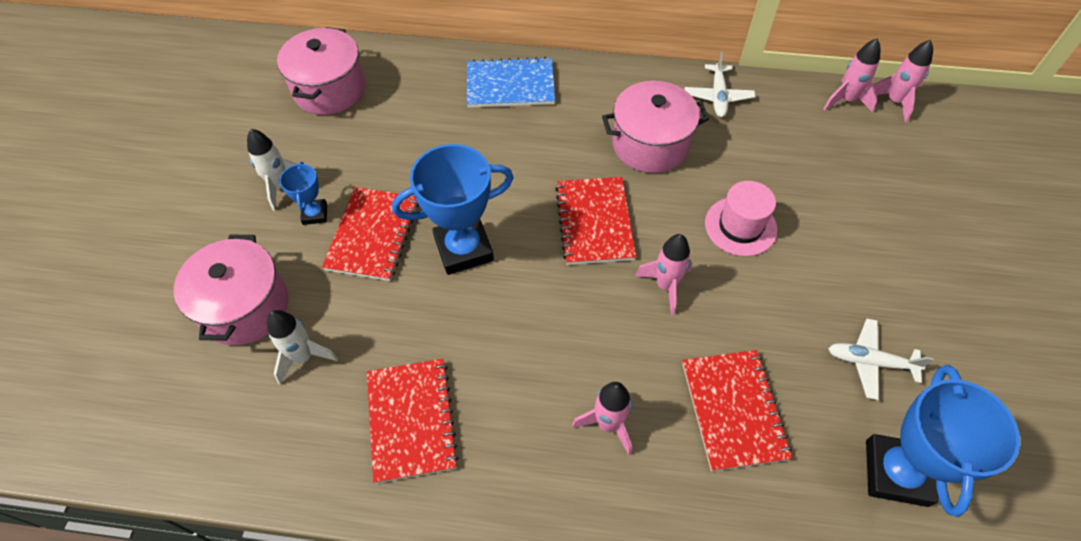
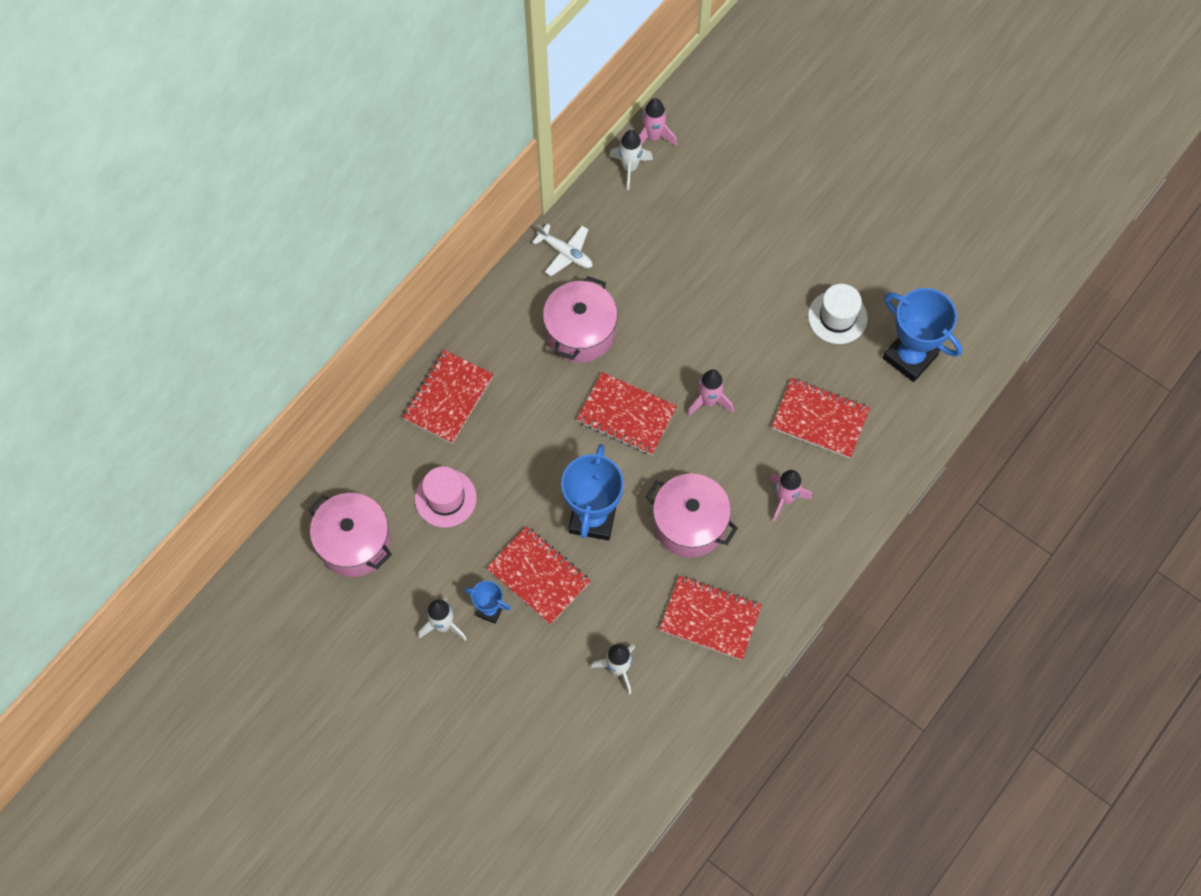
camera: 60 degrees left, 10 degrees up
(245, 307) = (548, 694): pink pot -> pink pot (689, 524)
(510, 85) = (448, 398): blue notebook -> red notebook
(740, 226) = (692, 321): pink hat -> pink hat (445, 498)
(846, 100) = (630, 168): pink rocket -> white rocket
(870, 362) = (837, 317): white plane -> white hat

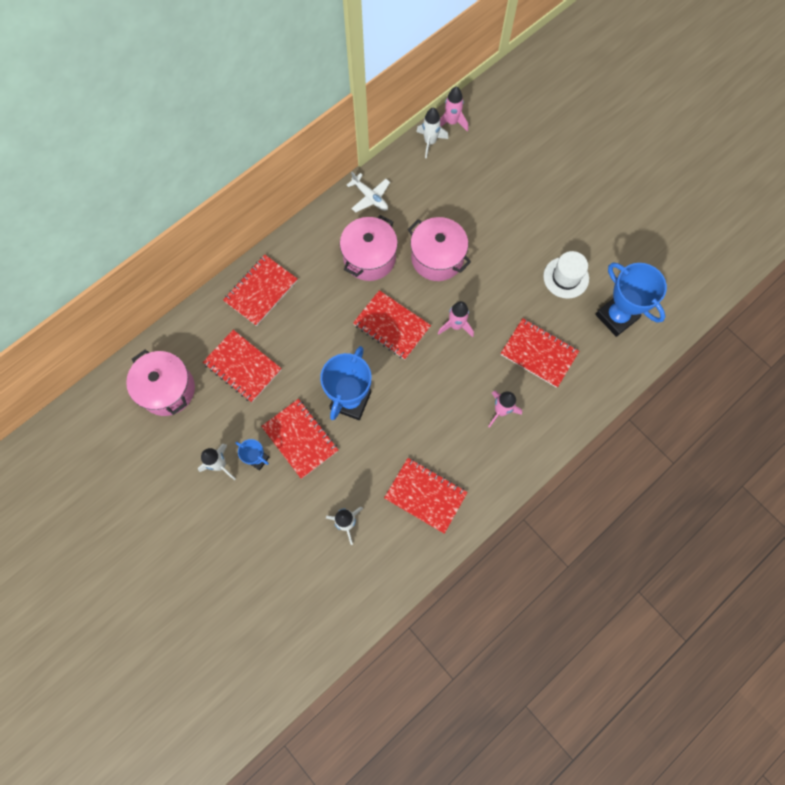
camera: 10 degrees right, 5 degrees up
(445, 498) = (243, 366): pink hat -> red notebook
(689, 524) = (423, 418): pink pot -> pink pot (437, 258)

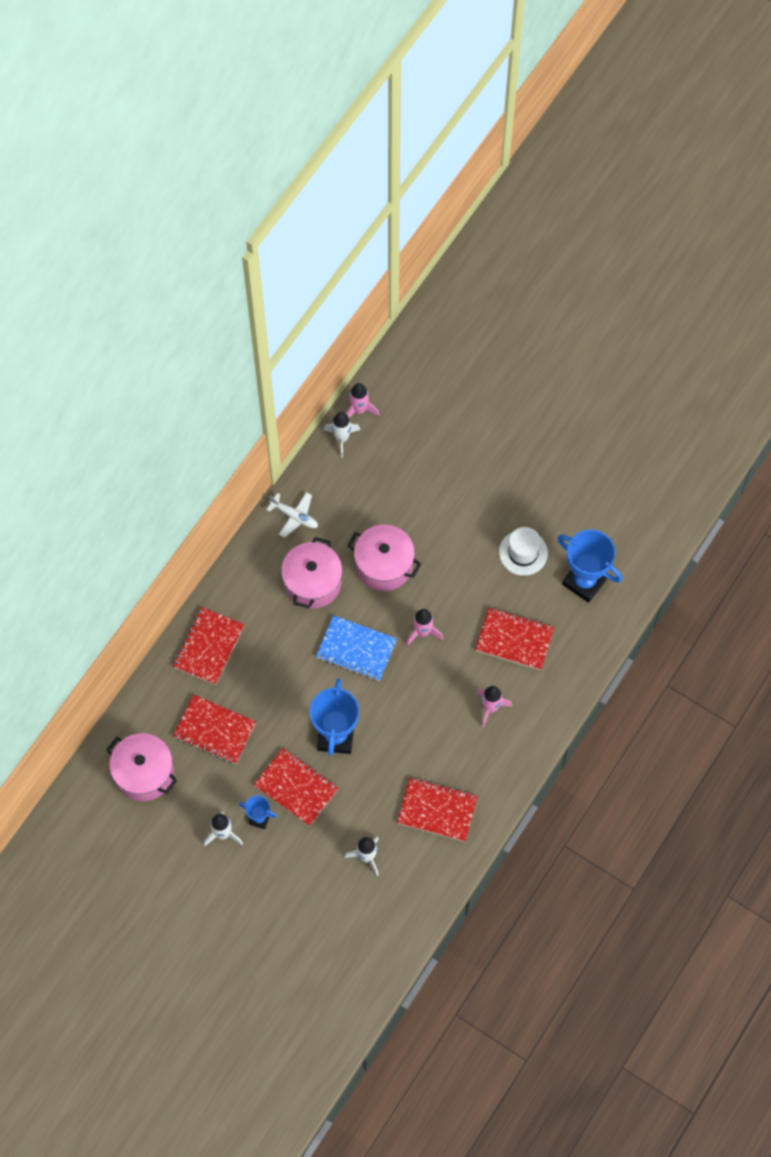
camera: 15 degrees left, 5 degrees down
(391, 326) = (356, 649): red notebook -> blue notebook

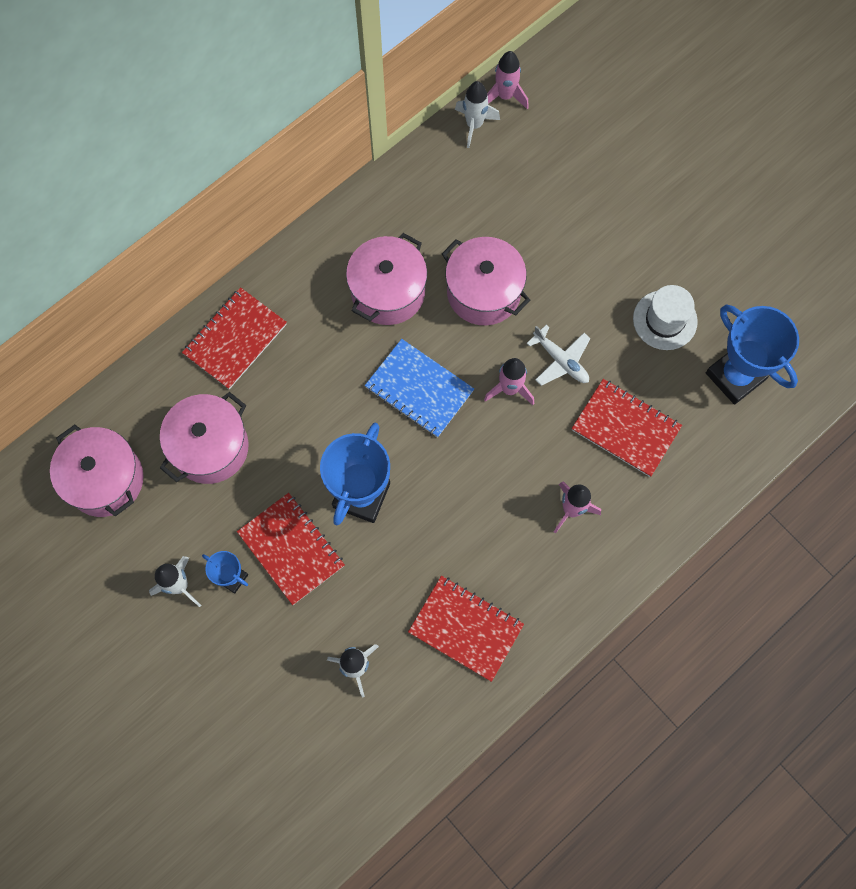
camera: 15 degrees right, 5 degrees up
(214, 730) = (210, 447): red notebook -> pink pot
(294, 516) = (389, 205): white plane -> white plane (561, 360)

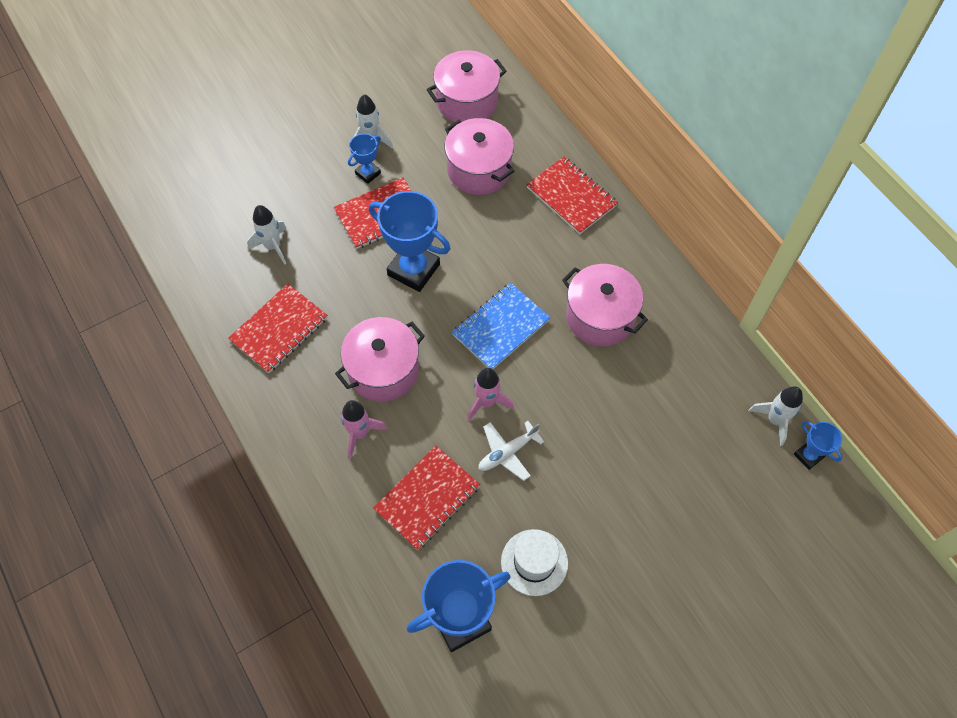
camera: 100 degrees right, 10 degrees down
(483, 292) = (589, 397): pink pot -> pink pot (383, 370)
(505, 96) = (808, 456): pink rocket -> blue trophy

